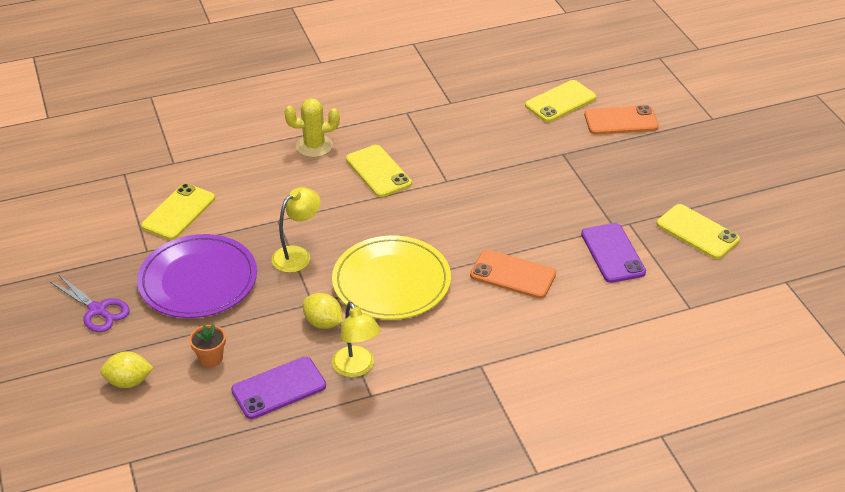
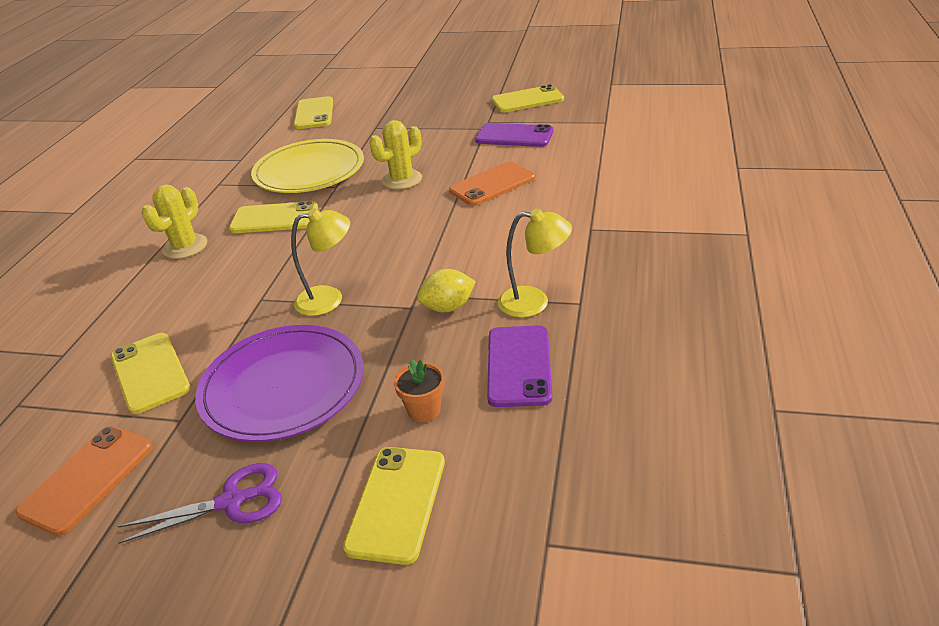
camera: 55 degrees left, 5 degrees down
(129, 381) = (396, 503): yellow lemon -> yellow phone
(297, 255) = (329, 299): yellow lamp -> yellow lamp turned 90 degrees clockwise
(391, 281) = (433, 249): yellow plate -> yellow plate (309, 171)
(483, 215) = (402, 180): none -> yellow cactus
(621, 121) = (371, 97): orange phone -> orange phone (87, 479)

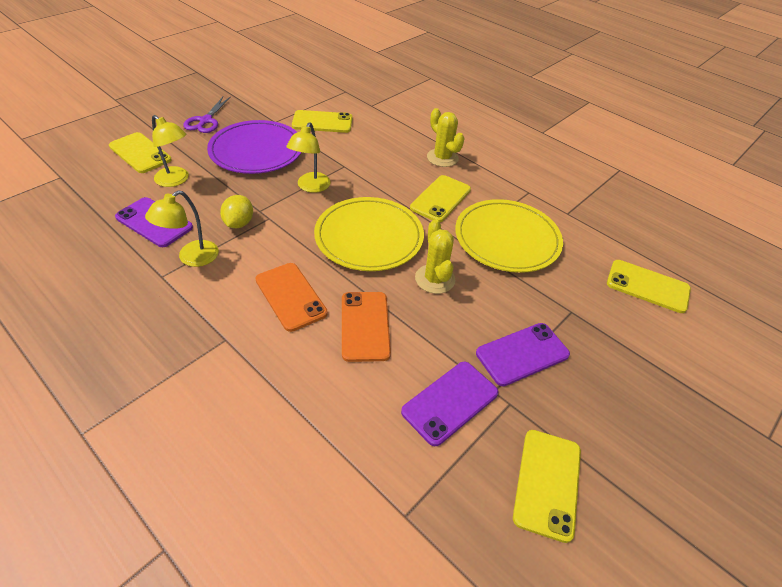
camera: 115 degrees right, 10 degrees up
(87, 479) = (270, 97): orange phone -> orange phone (290, 296)
(380, 228) = (369, 237): none -> yellow plate
(424, 410) = (176, 180): orange flower pot -> yellow lamp
(440, 130) = (522, 354): none -> purple phone

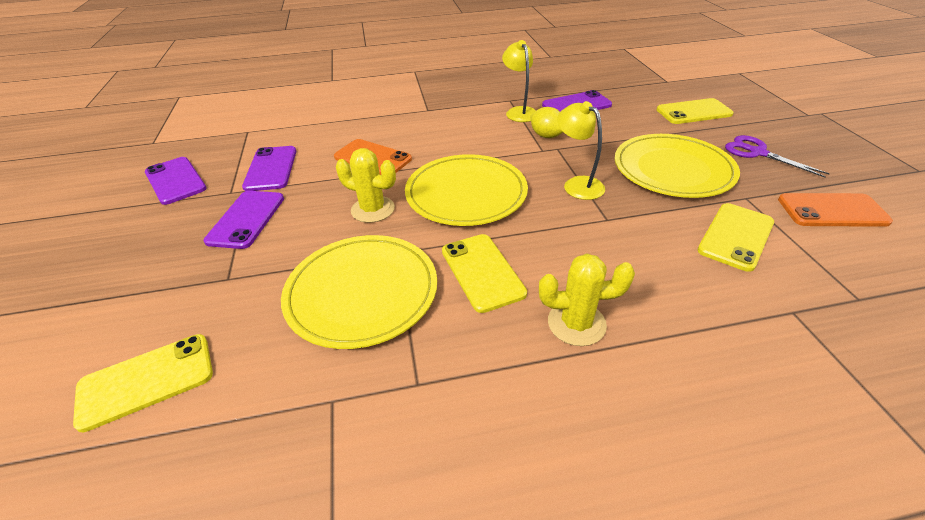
camera: 130 degrees right, 5 degrees down
(176, 180) = (635, 121): yellow lamp -> none
(256, 150) = (673, 169): purple plate -> yellow plate
(290, 296) = (437, 138): orange phone -> orange phone (832, 211)
(547, 483) = (175, 180): yellow phone -> purple phone

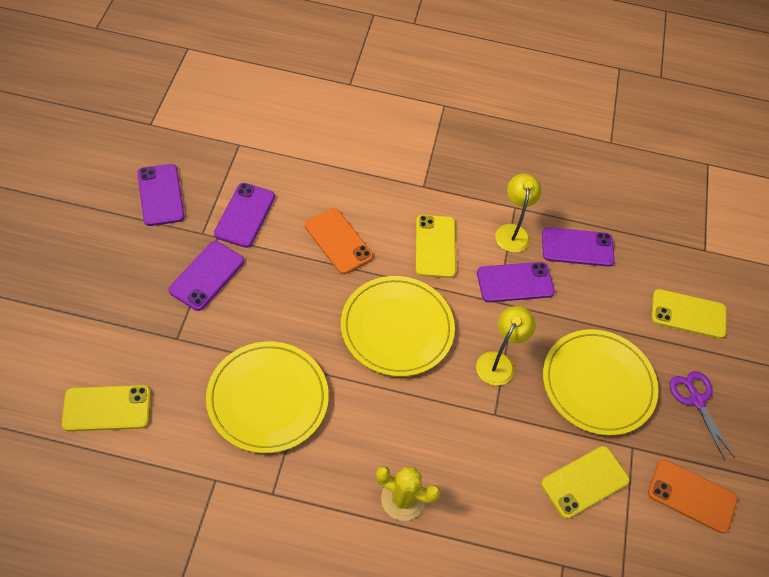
camera: 15 degrees right, 15 degrees up
(373, 209) = (311, 311): yellow cactus -> none
(482, 272) = (363, 421): yellow phone -> yellow phone (435, 246)
(546, 136) = (515, 282): yellow lemon -> purple phone
(577, 184) = (499, 362): yellow lamp -> yellow lamp turned 45 degrees clockwise

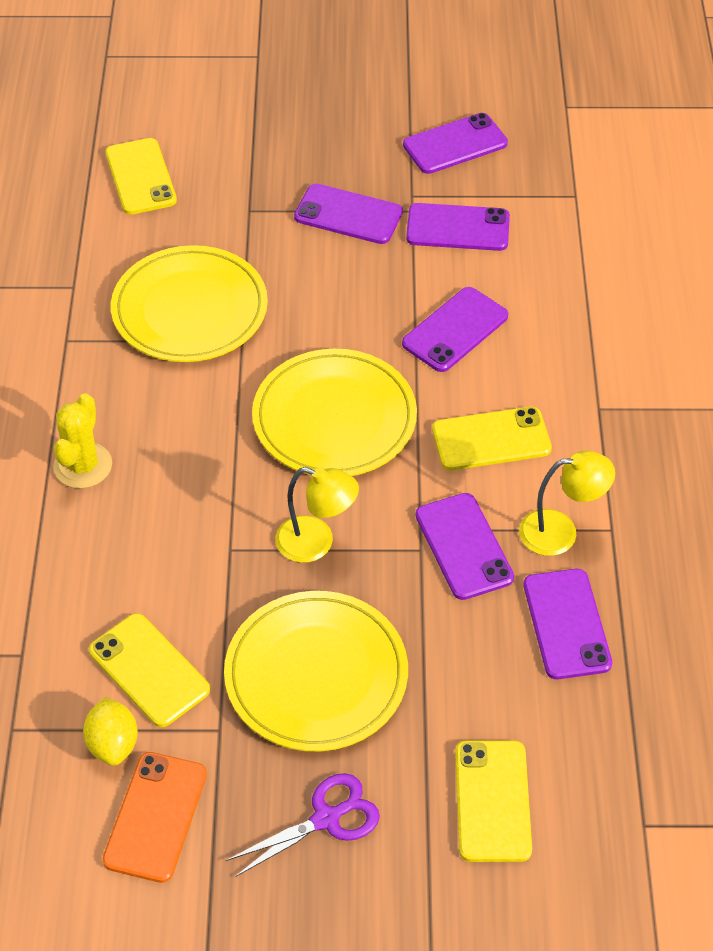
camera: 85 degrees right, 5 degrees down
(338, 241) = (455, 330): orange phone -> purple phone
(638, 514) = (113, 744): none -> yellow lemon

